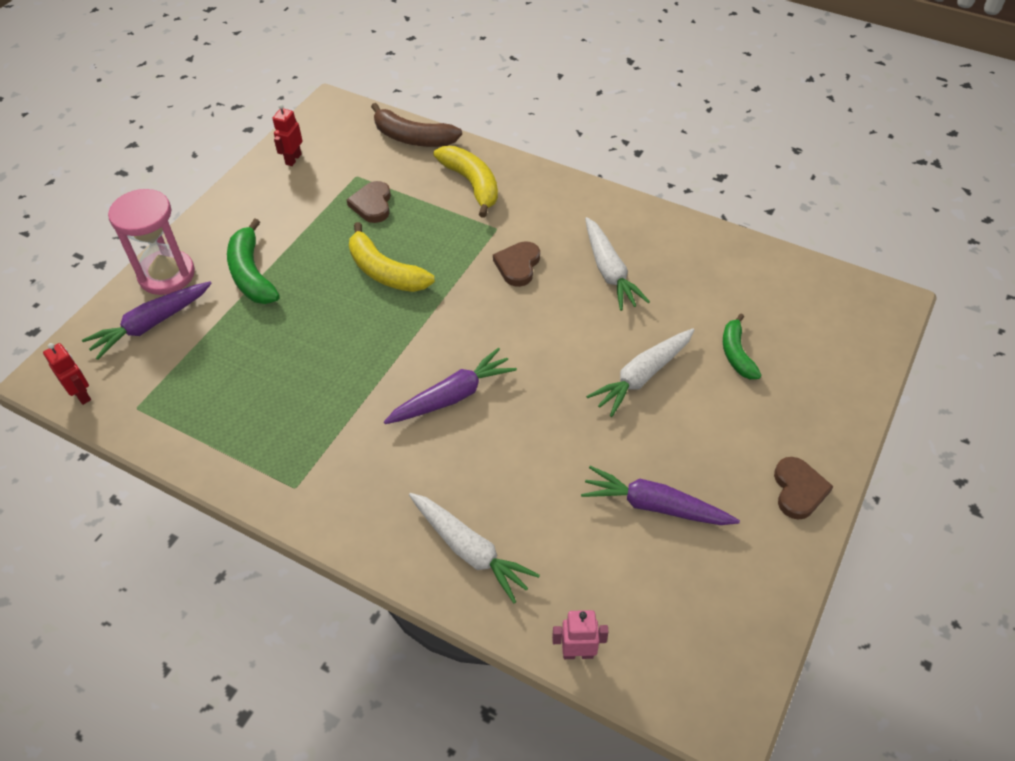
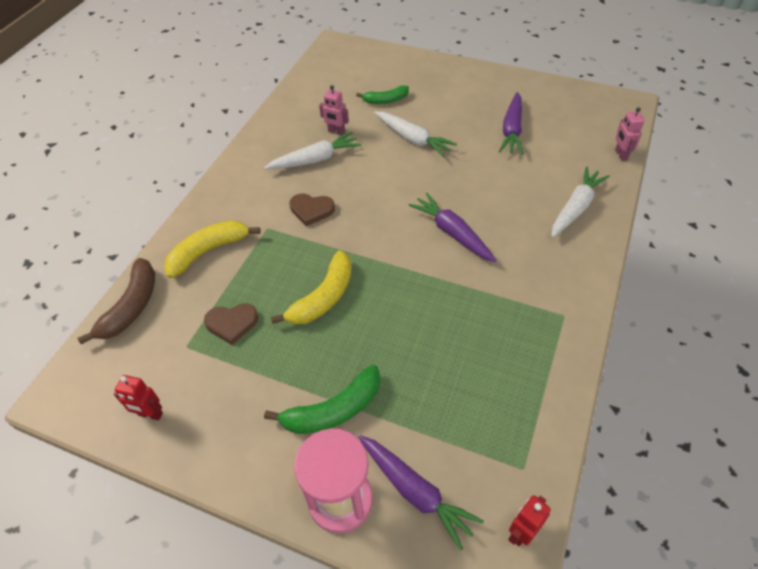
camera: 95 degrees left, 0 degrees up
(664, 294) = (336, 132): none -> pink robot
(798, 490) = (482, 78): brown heart -> none

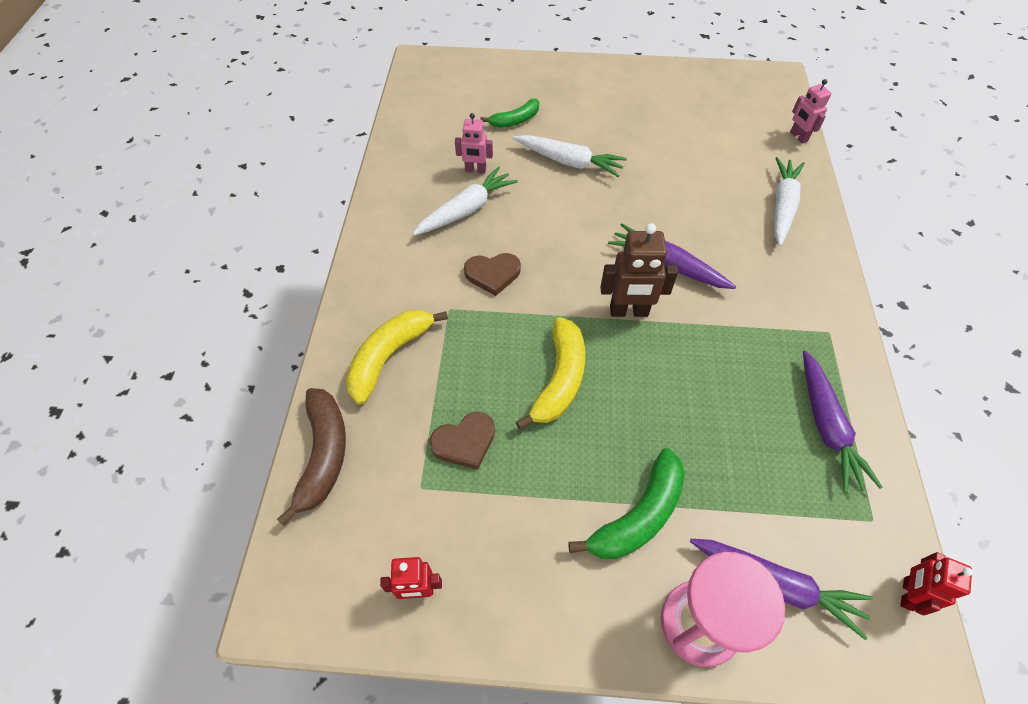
camera: 20 degrees left, 5 degrees up
(403, 261) = (629, 311): none -> brown robot
(512, 130) = (673, 130): purple carrot -> purple carrot (826, 426)

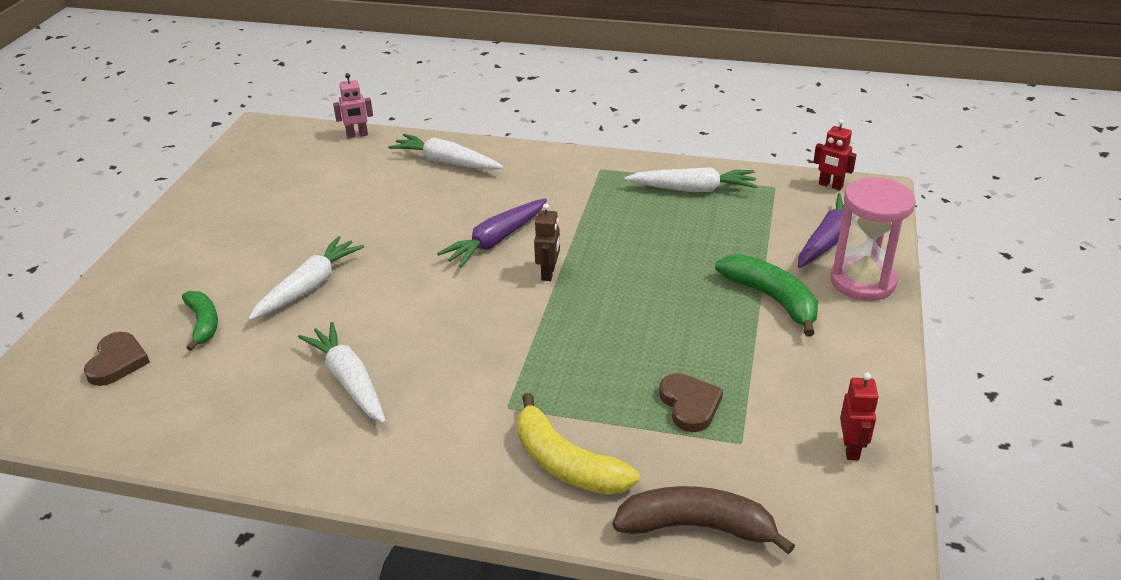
camera: 80 degrees left, 20 degrees down
(475, 170) = (279, 367): pink robot -> none
(493, 274) = (466, 366): brown heart -> brown heart (117, 362)
(559, 379) = (623, 329): yellow banana -> none
(629, 311) = (548, 273): brown robot -> brown robot, size x0.64
(826, 426) = (693, 189): purple carrot -> white carrot

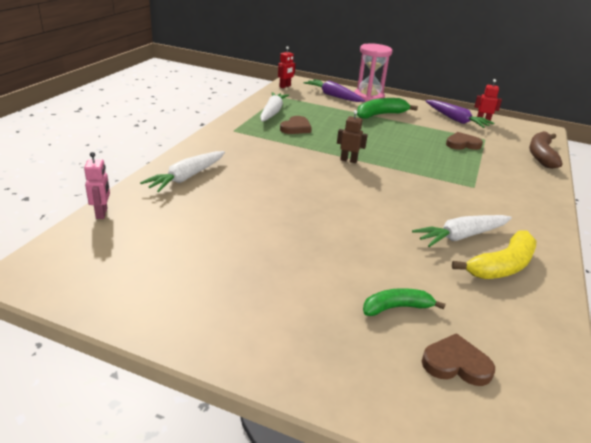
camera: 85 degrees left, 5 degrees down
(309, 287) = (349, 249): white carrot -> none
(496, 240) = (307, 171): purple carrot -> purple carrot (456, 120)
(566, 463) = (513, 177): yellow banana -> yellow banana (501, 266)
(643, 216) = (296, 128): none -> brown heart

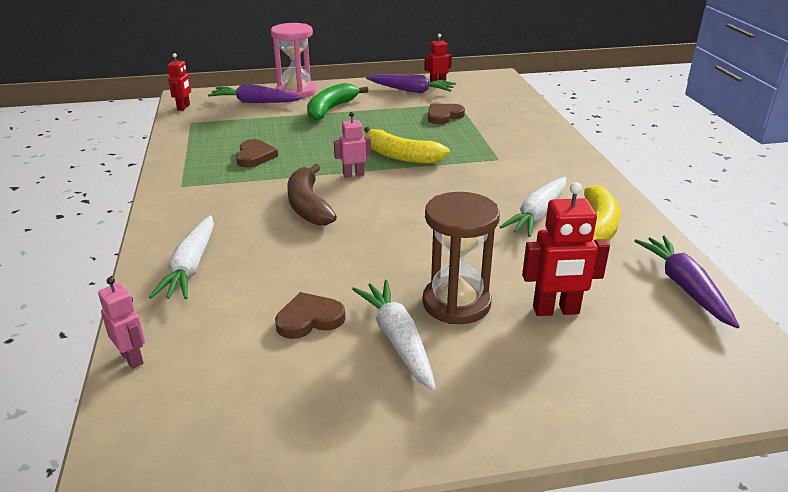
camera: 30 degrees left, 0 degrees up
(272, 112) = (205, 146): white carrot -> white carrot (397, 340)
(326, 269) = (456, 303): none -> brown hourglass
(348, 160) = (353, 175): brown robot -> pink robot
(396, 308) = (556, 311): green banana -> red robot
(397, 160) = (400, 156): none -> yellow banana
(456, 364) = (650, 337): brown heart -> brown heart (309, 319)
(535, 342) = (684, 287): none -> purple carrot
(541, 155) = (522, 104): brown banana -> brown banana (308, 205)

